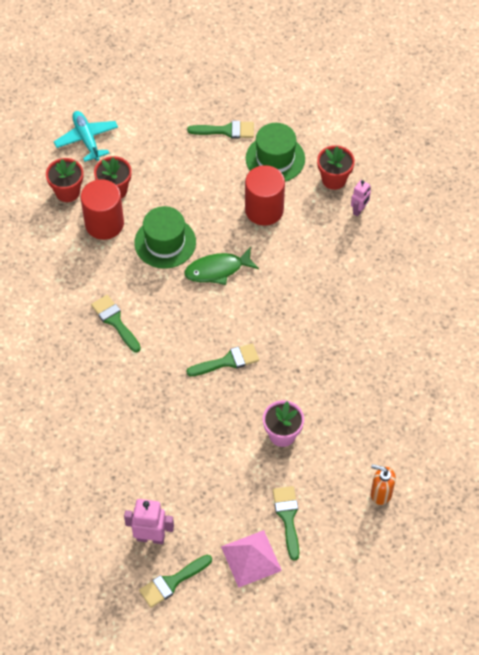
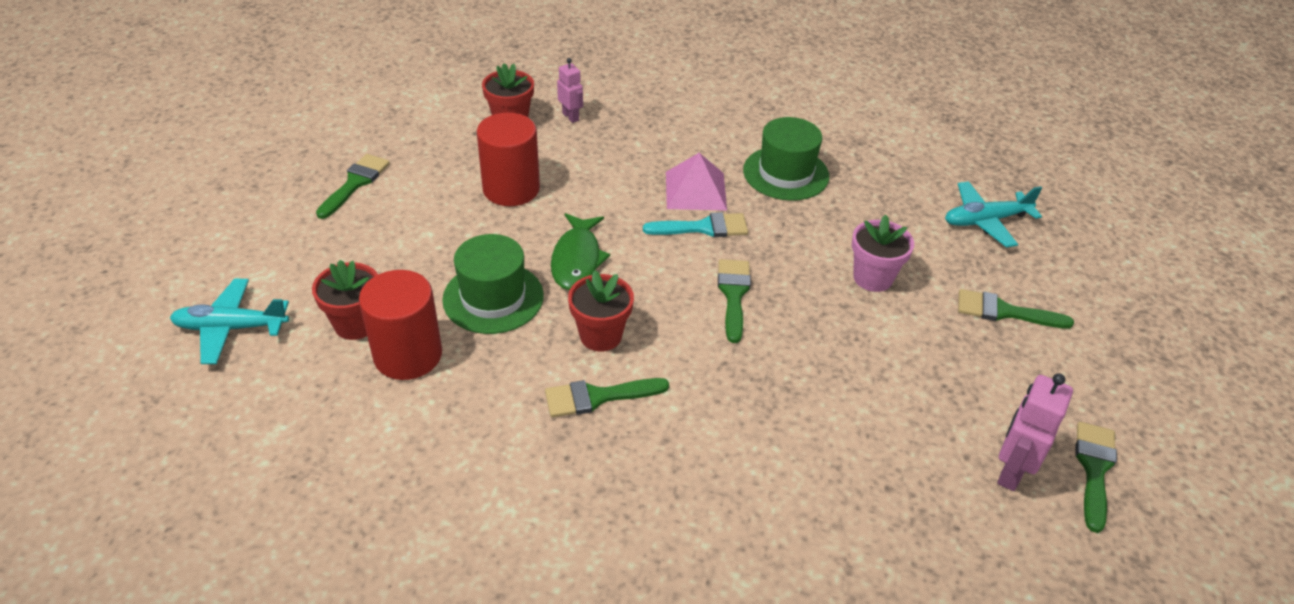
camera: 70 degrees left, 15 degrees down
(67, 192) = (310, 382): red flower pot -> red flower pot (600, 335)
(172, 582) = (1094, 469): green brush -> green brush turned 150 degrees counterclockwise
(251, 558) = (1063, 367): pink pyramid -> pink pyramid (695, 190)
(275, 158) = (439, 156): green hat -> green hat (785, 173)
(282, 326) = (703, 228): none -> turquoise brush
(381, 493) = (985, 221): orange soap dispenser -> turquoise plane

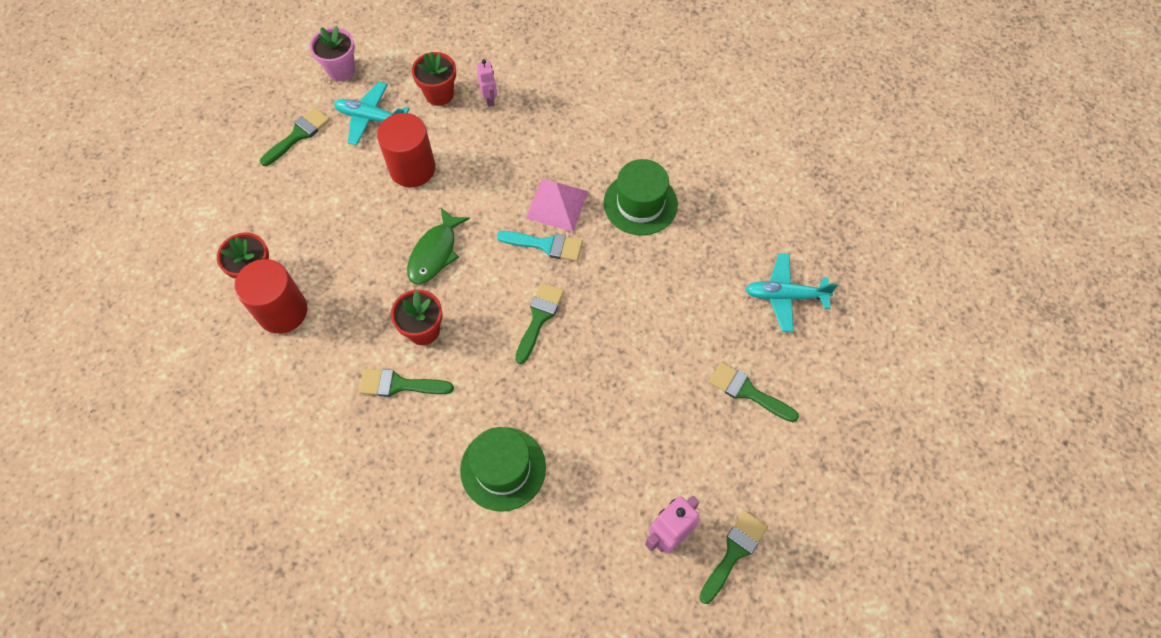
camera: 20 degrees right, 20 degrees up
(231, 328) = (173, 255): turquoise plane -> turquoise plane (371, 118)
(493, 298) = (360, 274): green hat -> green hat (503, 468)
(872, 278) = (657, 330): pink flower pot -> pink flower pot (341, 70)

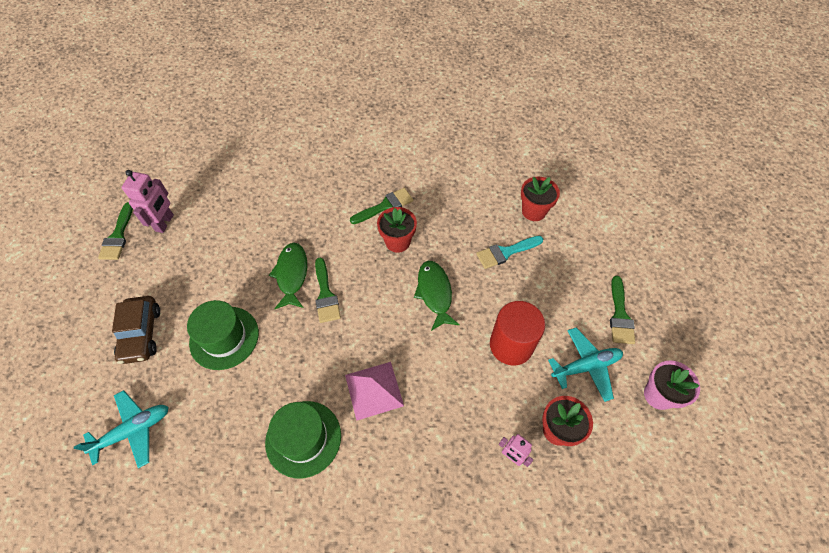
camera: 145 degrees right, 5 degrees down
(282, 311) = (494, 202): red cylinder -> none
(503, 468) = (288, 201): green hat -> green hat (224, 337)
(546, 245) = (358, 350): turquoise brush -> turquoise brush (505, 252)
(559, 363) = (292, 274): none -> green fish
(747, 391) = (141, 334): green brush -> brown car

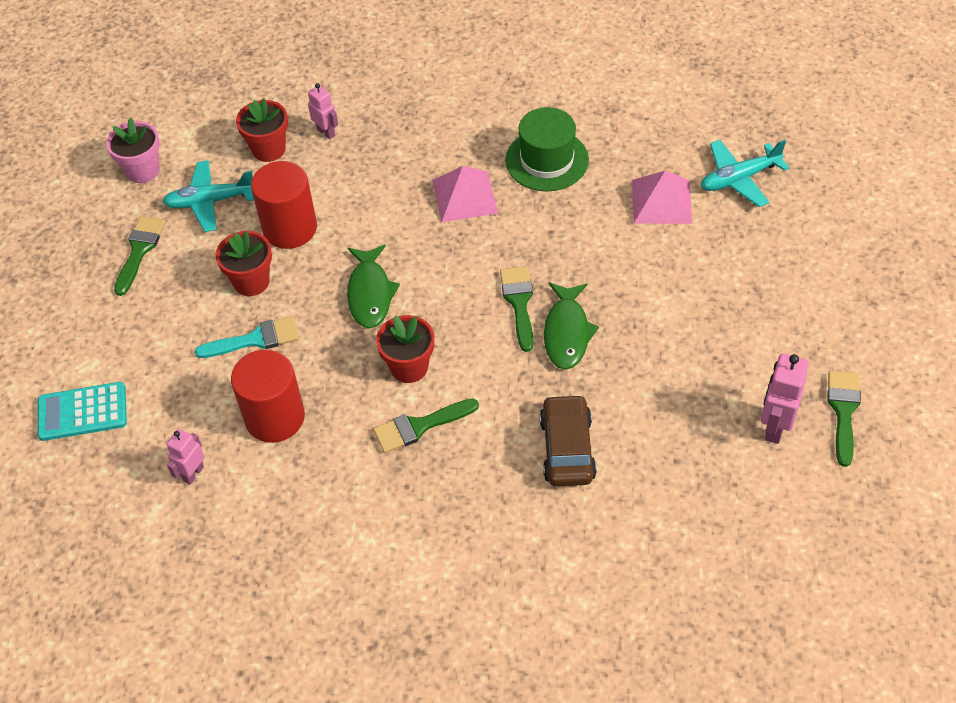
camera: 170 degrees left, 5 degrees down
(141, 334) = (761, 273): brown car -> brown car (567, 448)
(206, 399) = (661, 201): none -> pink pyramid
(224, 337) = (651, 262): green hat -> none
(476, 204) = (275, 417): none -> red cylinder
(513, 170) = (193, 473): none -> pink robot
(533, 211) = (189, 398): red flower pot -> red flower pot (251, 282)
(595, 198) = (82, 412): none -> turquoise calculator

